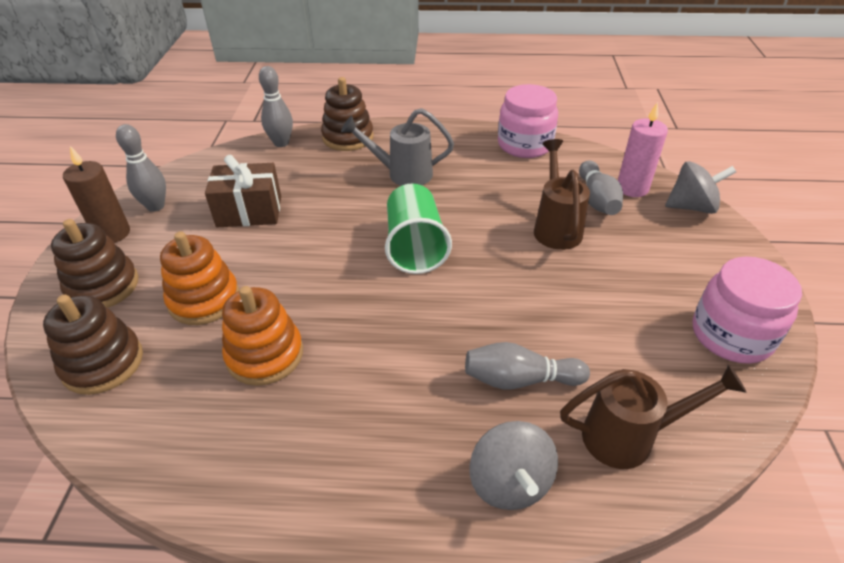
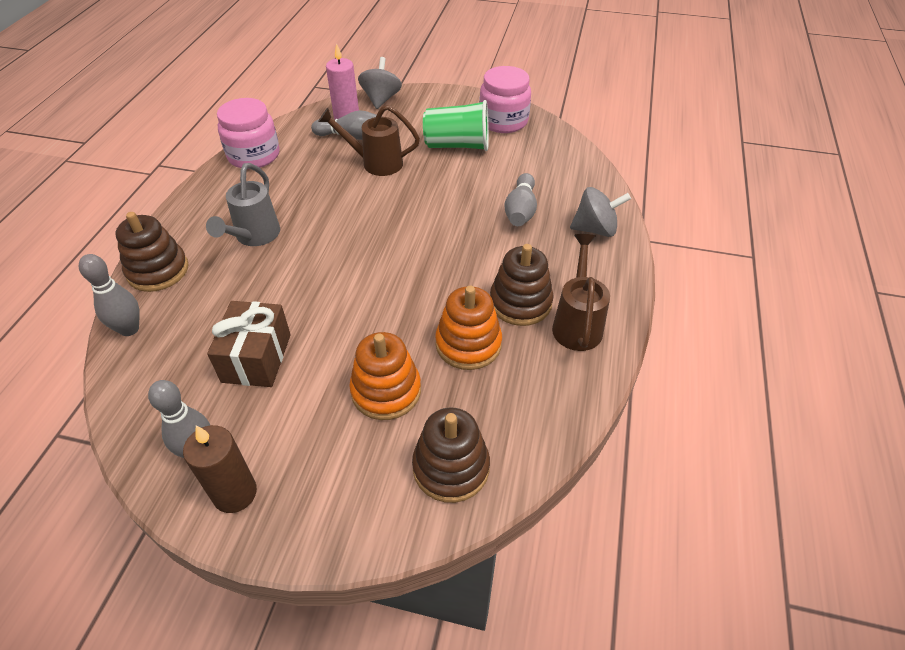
camera: 80 degrees left, 5 degrees up
(103, 286) = (334, 487): brown stacking toy -> brown stacking toy (520, 303)
(415, 247) = (367, 242): green cup -> green cup (457, 145)
(630, 437) = (569, 177): brown watering can -> brown watering can (577, 323)

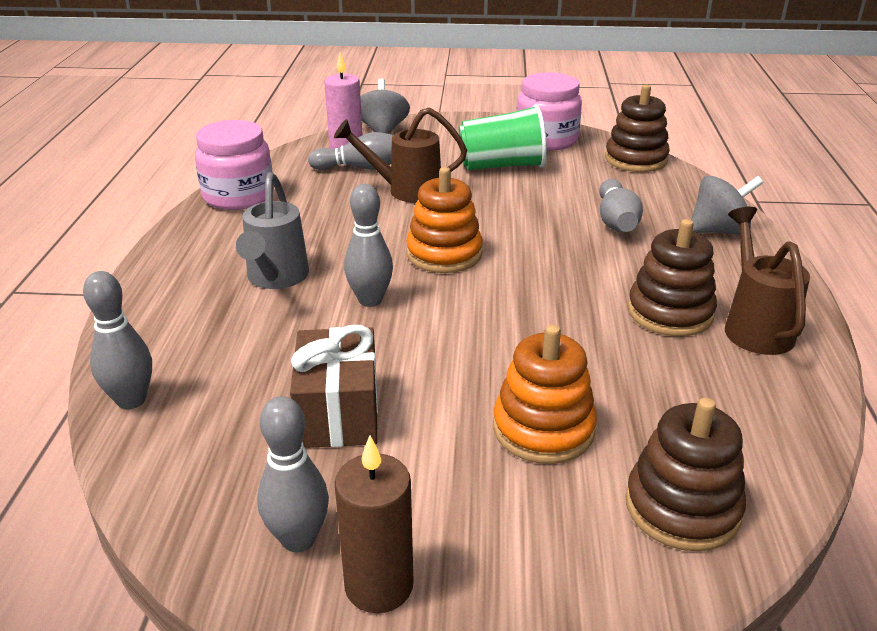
camera: 10 degrees left, 15 degrees down
(158, 270) = (150, 328): brown stacking toy -> brown stacking toy (636, 159)
(312, 264) = (370, 300): none -> grey bowling pin
(468, 344) = (627, 363): orange stacking toy -> orange stacking toy (444, 254)

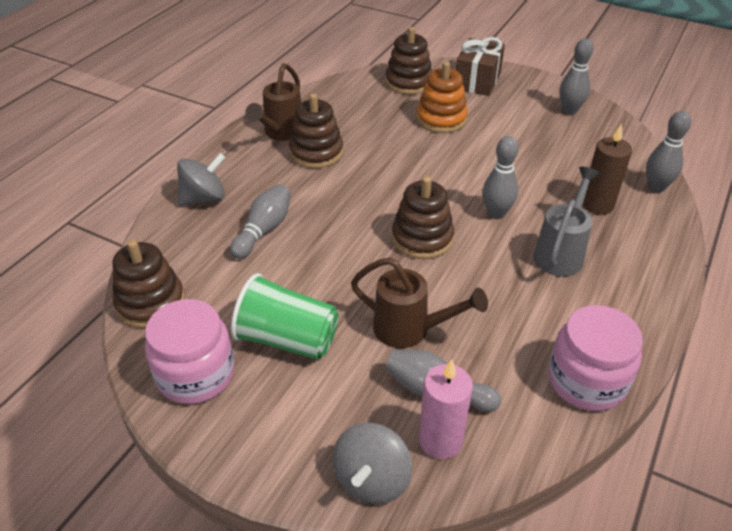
camera: 155 degrees left, 10 degrees up
(338, 413) = (539, 151): brown gift -> brown gift (477, 81)
(379, 585) = (541, 91): brown candle -> brown candle (597, 205)
(444, 254) = (422, 238): orange stacking toy -> brown stacking toy
(718, 231) = (204, 198): grey spinning top -> grey spinning top turned 135 degrees clockwise

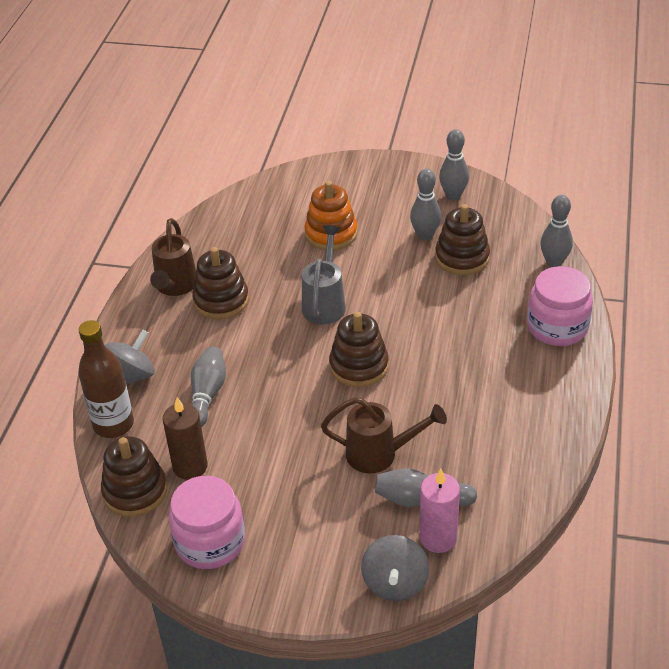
camera: 15 degrees left, 0 degrees up
(165, 236) = (113, 424): none -> brown bottle
(287, 339) = (276, 490): green cup -> none
(408, 82) = (282, 197): brown stacking toy -> brown stacking toy (462, 258)
(477, 81) = (351, 180): brown gift -> none
(496, 213) = (418, 324): grey bowling pin -> grey bowling pin (425, 235)
(561, 252) = (487, 349): grey watering can -> grey watering can (325, 303)
(586, 381) = (539, 459): pink jar -> pink jar (557, 327)
(597, 205) = (506, 293): brown candle -> brown candle (190, 466)

